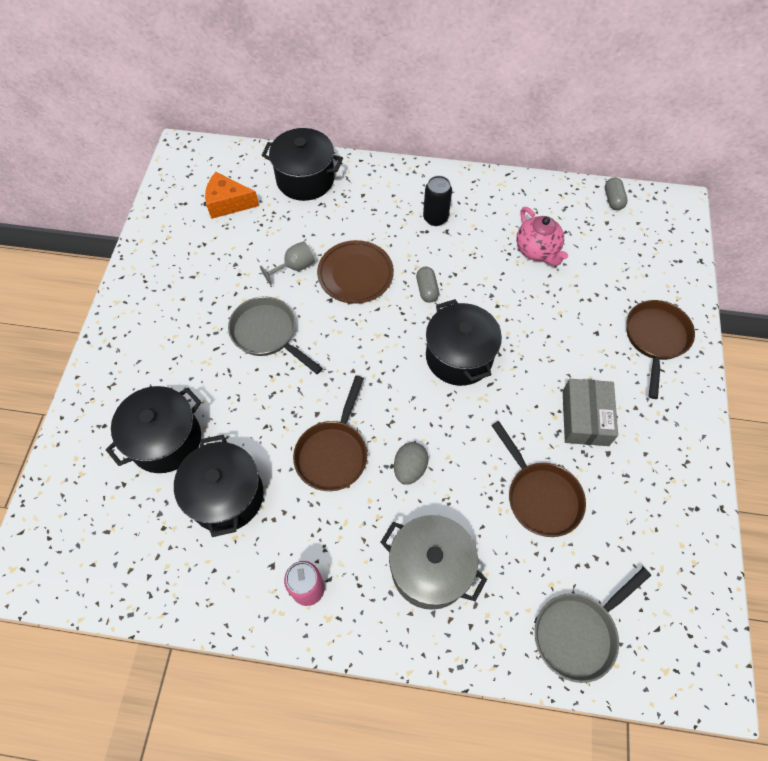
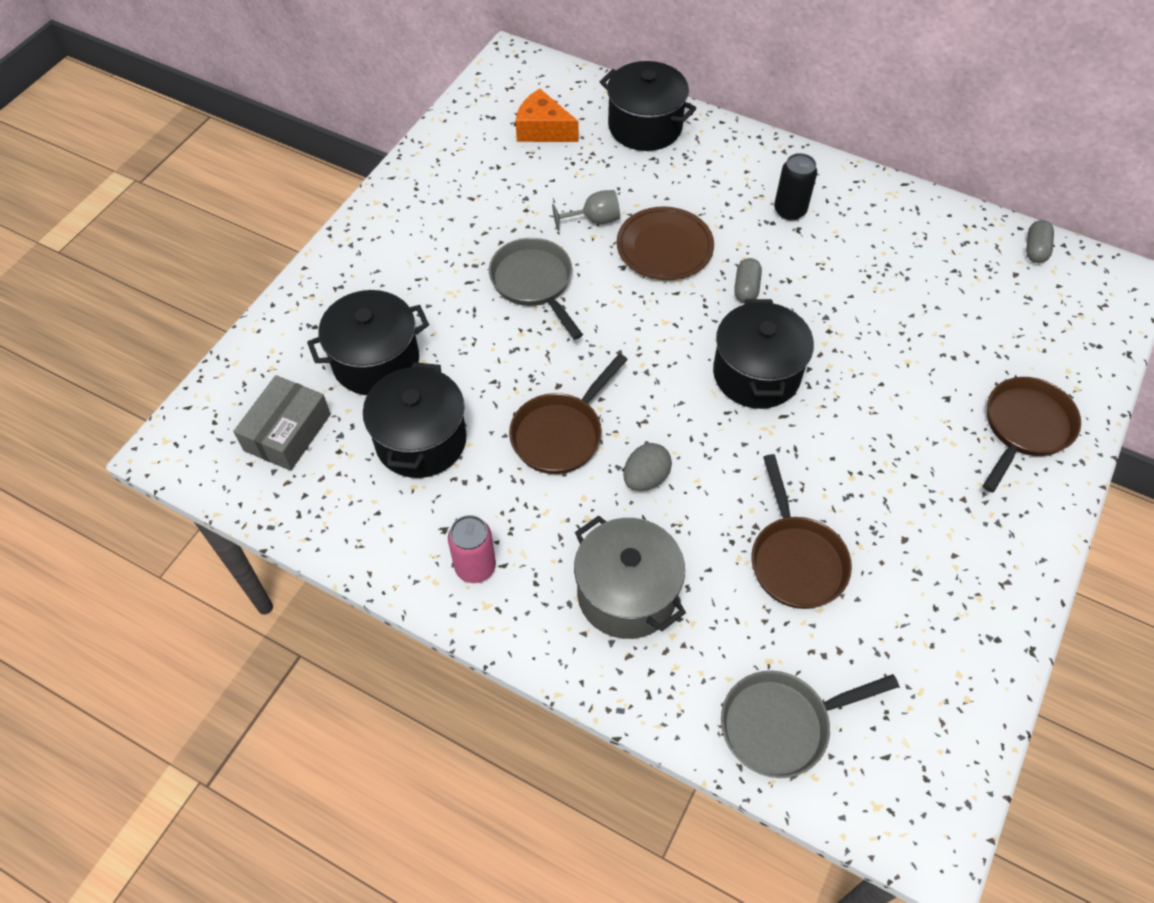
camera: 20 degrees right, 5 degrees down
(537, 251) = (907, 282): pink teapot -> none
(585, 418) = (891, 490): grey box -> grey box (287, 432)

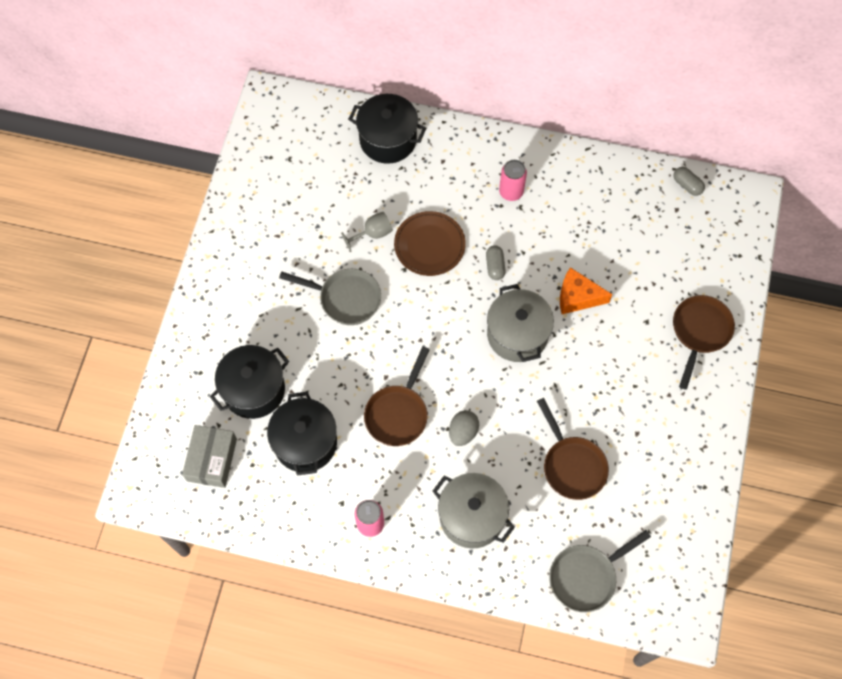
camera: 15 degrees left, 10 degrees up
(534, 283) = (345, 298): grey pan -> grey pan turned 150 degrees clockwise
(543, 130) = (312, 160): orange cheese -> orange cheese (577, 297)
(756, 374) = (517, 334): black pot -> grey pot
(790, 210) = (511, 192): black can -> pink can
(1035, 249) = (687, 185): grey capsule -> grey capsule turned 45 degrees counterclockwise

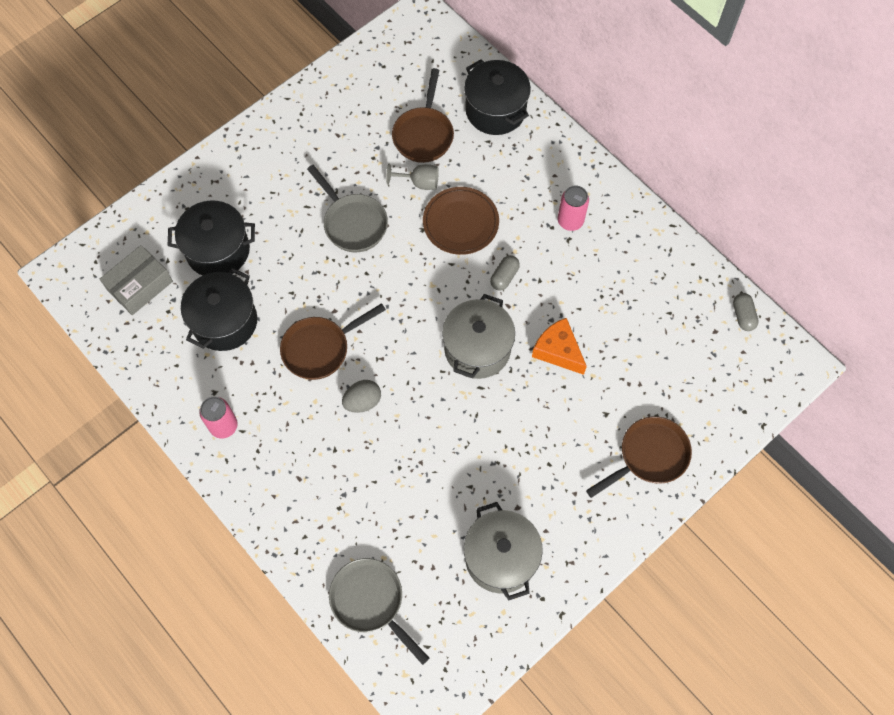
camera: 35 degrees right, 0 degrees up
(472, 516) = (313, 479): grey pot -> grey pot (500, 557)
(572, 465) = (435, 495): brown pan -> brown pan (424, 134)
(586, 576) = (371, 602): grey pan -> grey pan turned 45 degrees clockwise

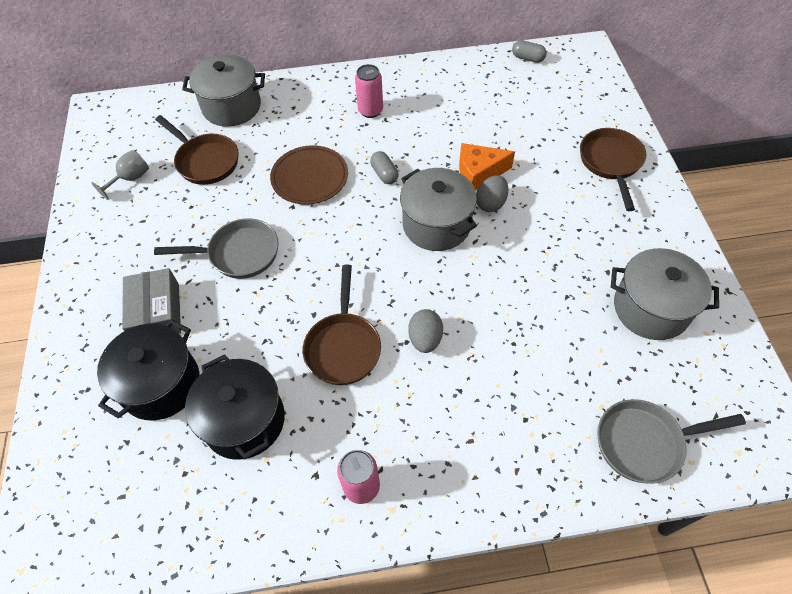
camera: 55 degrees left, 10 degrees down
(140, 285) = (129, 488): grey box -> grey box (157, 312)
(419, 182) = (246, 186): grey goblet -> grey goblet (130, 179)
(495, 110) = (232, 107): black pot -> grey pot
(529, 378) = (490, 203): none -> grey egg

